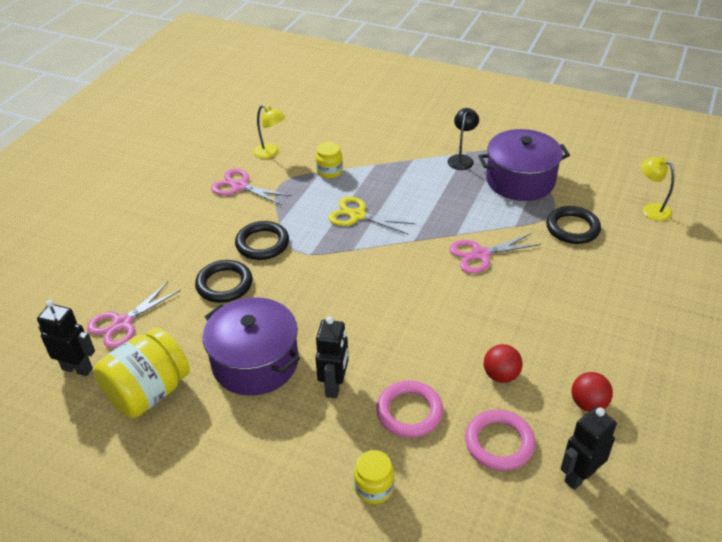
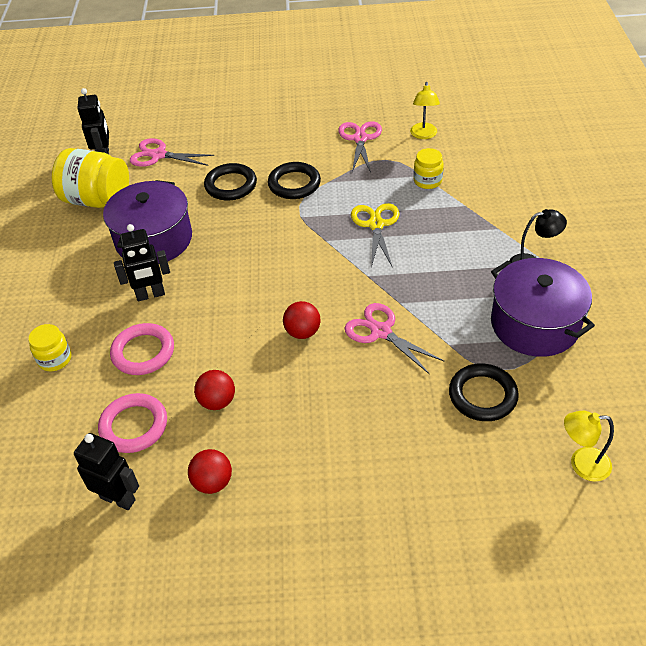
camera: 65 degrees right, 5 degrees up
(453, 298) = (302, 332): none -> red ball
(651, 209) = (581, 464): yellow lamp -> yellow lamp turned 105 degrees counterclockwise

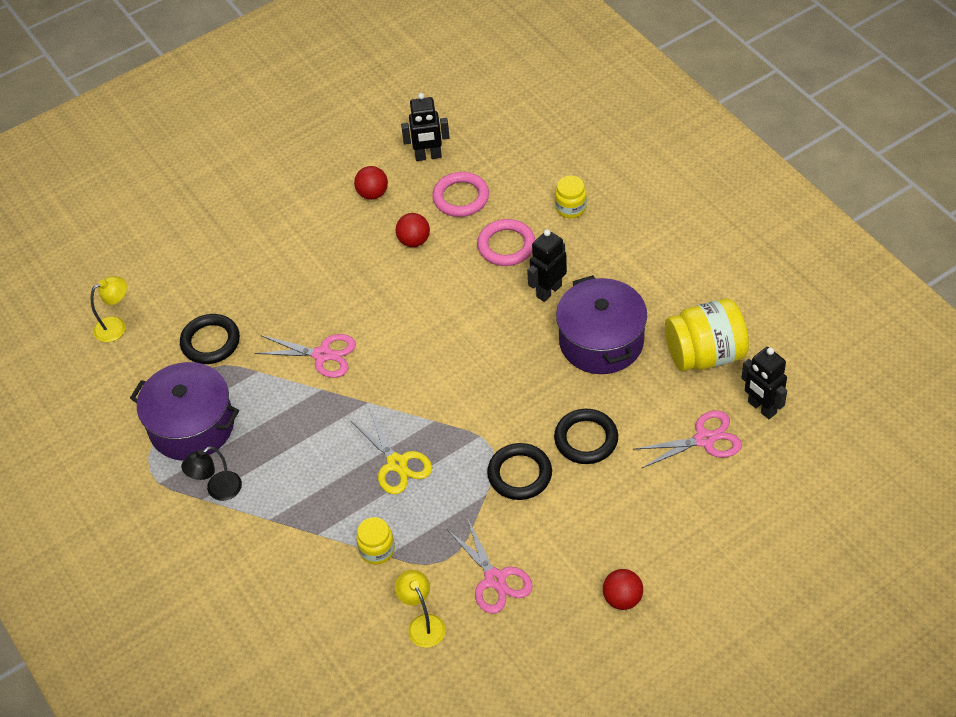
camera: 150 degrees right, 5 degrees up
(302, 332) = (389, 323): red ball -> red ball (622, 599)

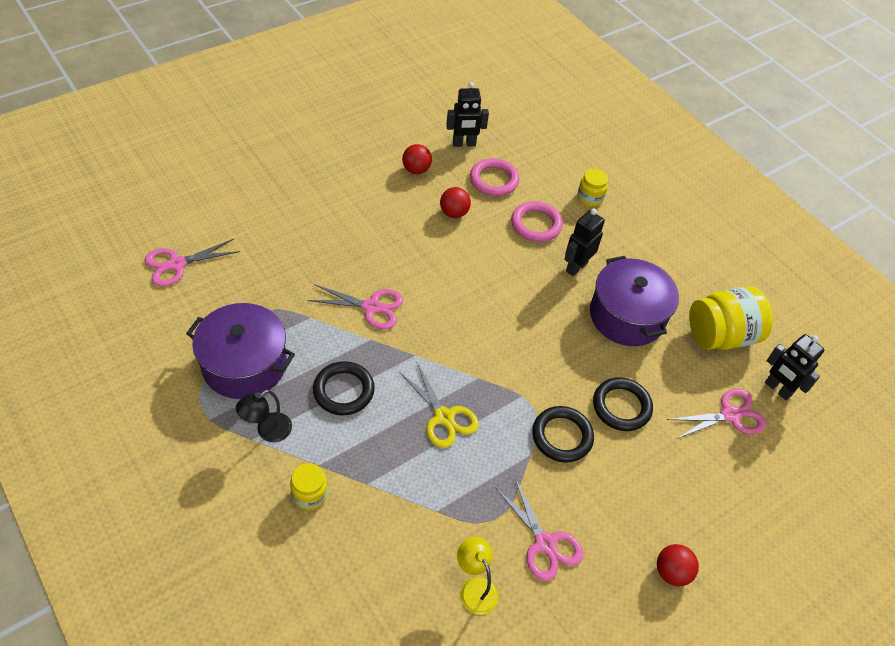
camera: 10 degrees left, 0 degrees up
(116, 326) = (177, 264): yellow lamp -> pink scissors
(210, 342) = (266, 286): black ring -> black ring (343, 391)
(377, 550) = (426, 504): yellow jar -> yellow jar (310, 494)

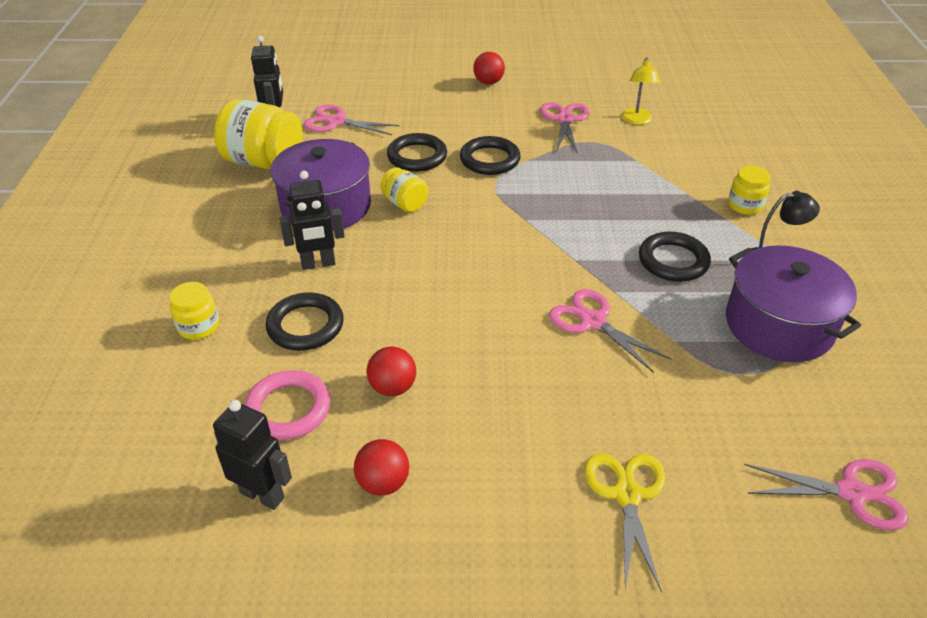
camera: 140 degrees left, 10 degrees down
(444, 417) = (584, 207): yellow scissors -> yellow scissors (626, 495)
(536, 224) = (305, 326): pink ring -> black ring
(577, 347) = (405, 204): none -> yellow jar

